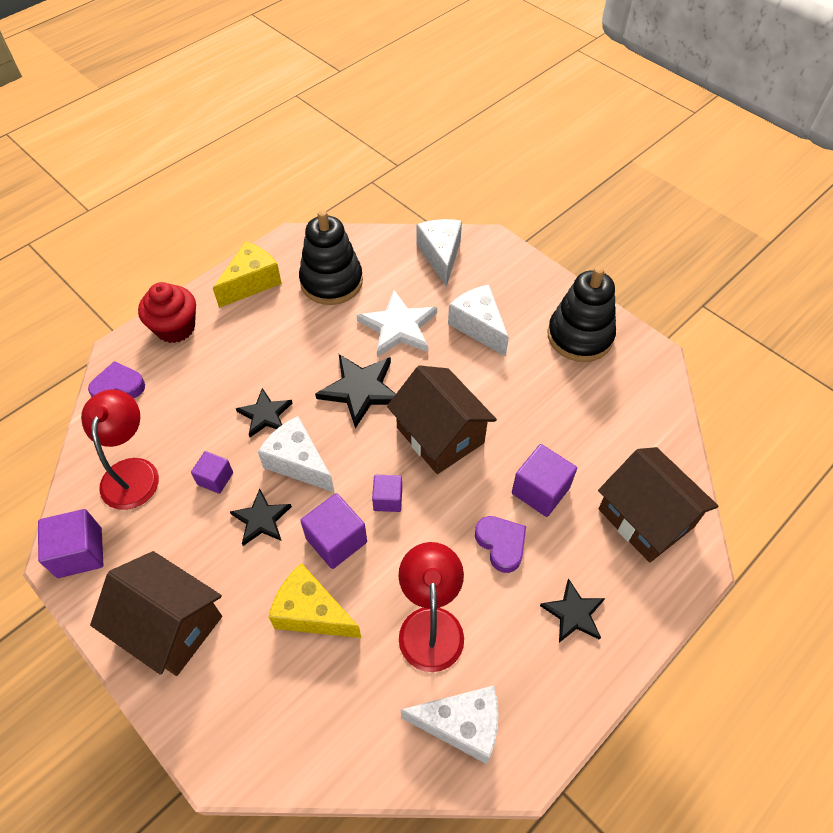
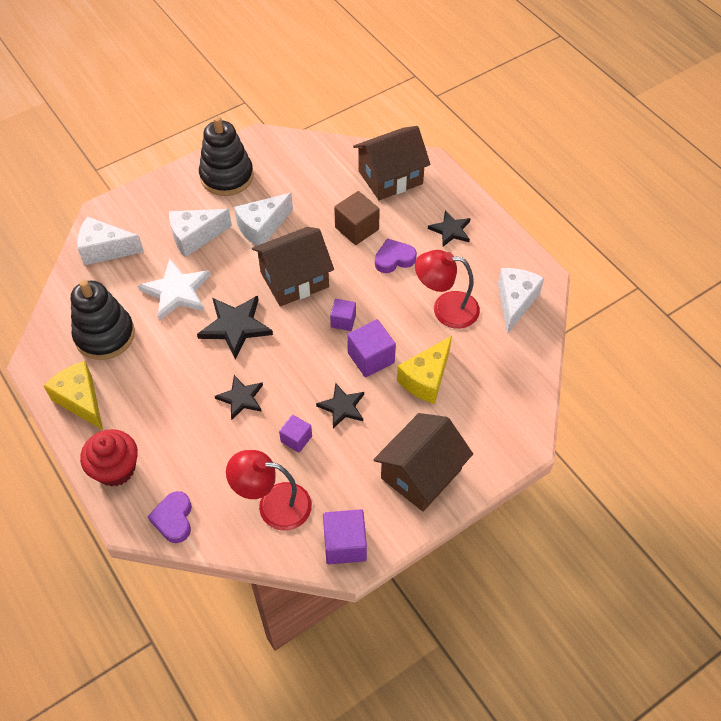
camera: 80 degrees left, 0 degrees up
(298, 462) = (295, 377): white cheese -> white cheese (262, 227)
(540, 490) = (357, 228): purple cube -> brown cube

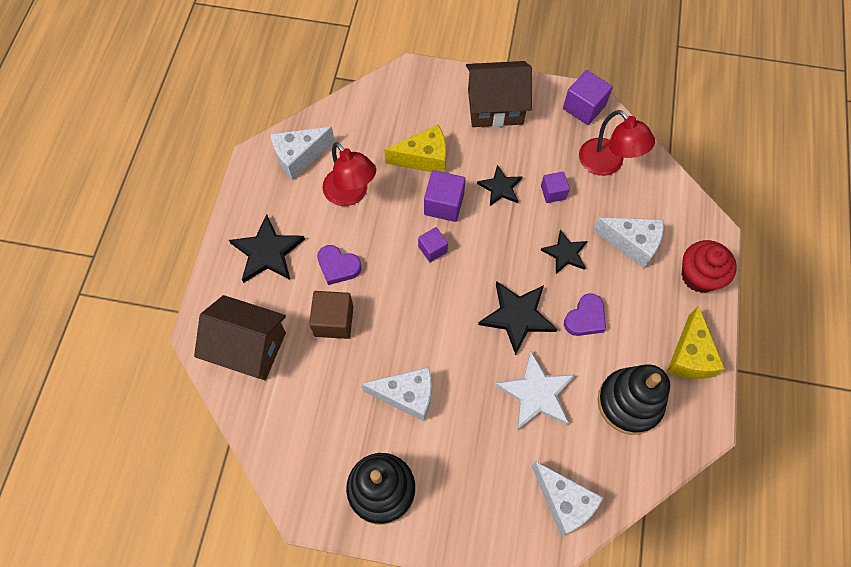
camera: 135 degrees left, 10 degrees up
(173, 519) = (682, 208): purple heart -> purple heart (585, 318)
(195, 237) = (472, 440): white cheese -> white cheese (632, 244)
(294, 279) = (432, 318): brown house -> none
(450, 230) = (267, 252): black star -> black star, size x1.57

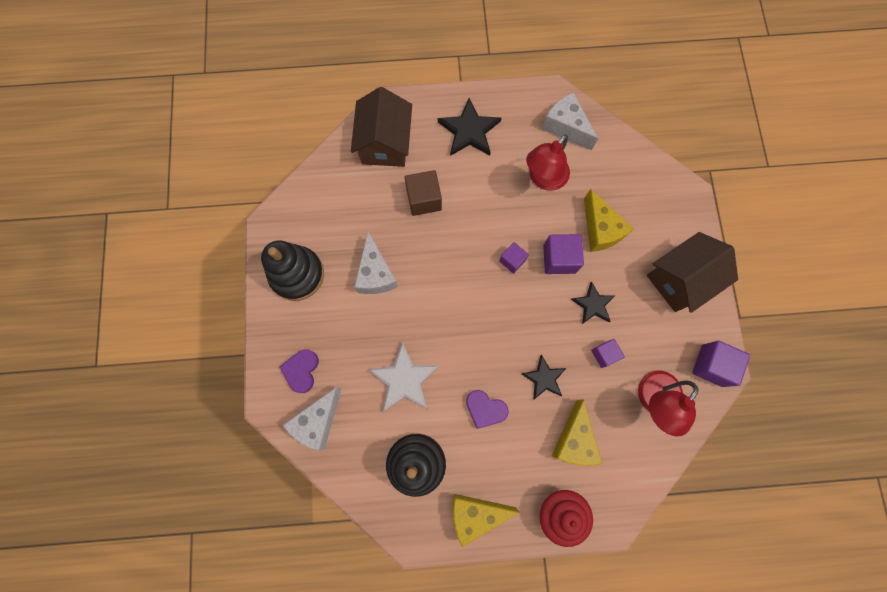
camera: 75 degrees right, 10 degrees up
(338, 266) = (473, 188): purple heart -> purple heart (302, 371)
(495, 106) = (680, 280): brown house -> brown house turned 75 degrees clockwise
(517, 316) = (470, 348): black star -> none
(632, 244) = (574, 440): white cheese -> yellow cheese

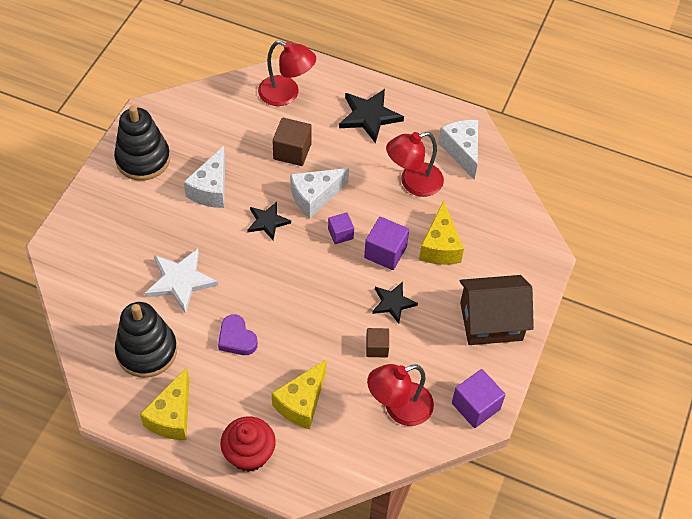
camera: 25 degrees right, 20 degrees down
(302, 371) = (97, 233): purple heart -> none
(317, 421) = (84, 277): white cheese -> white cheese (315, 197)
(385, 143) = (286, 94): brown house -> red lamp
(475, 513) = (172, 416): yellow cheese -> yellow cheese turned 90 degrees counterclockwise
(544, 378) = (307, 340): black star -> black star (267, 222)
(604, 354) = (377, 348): purple cube -> brown cube

